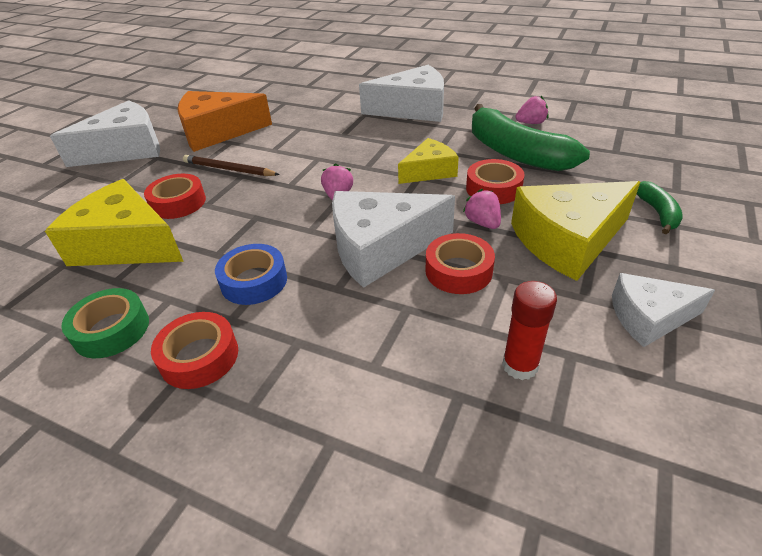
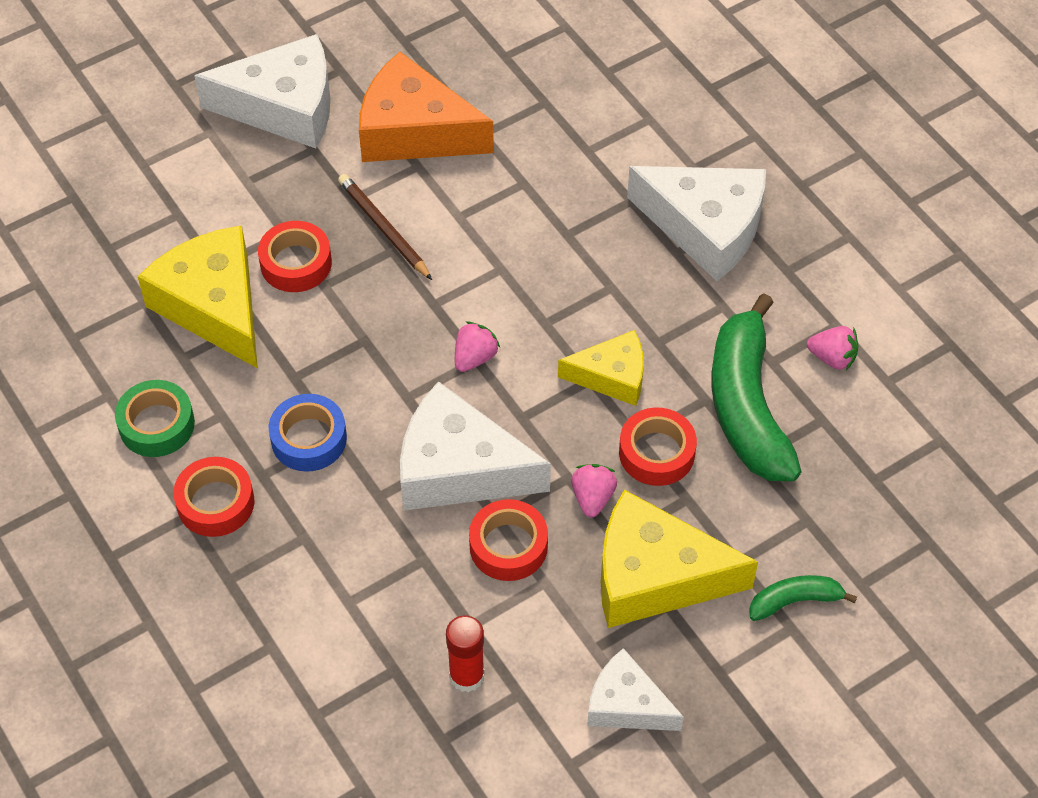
camera: 30 degrees right, 15 degrees up
(657, 213) = (795, 601): green banana -> green banana turned 135 degrees counterclockwise

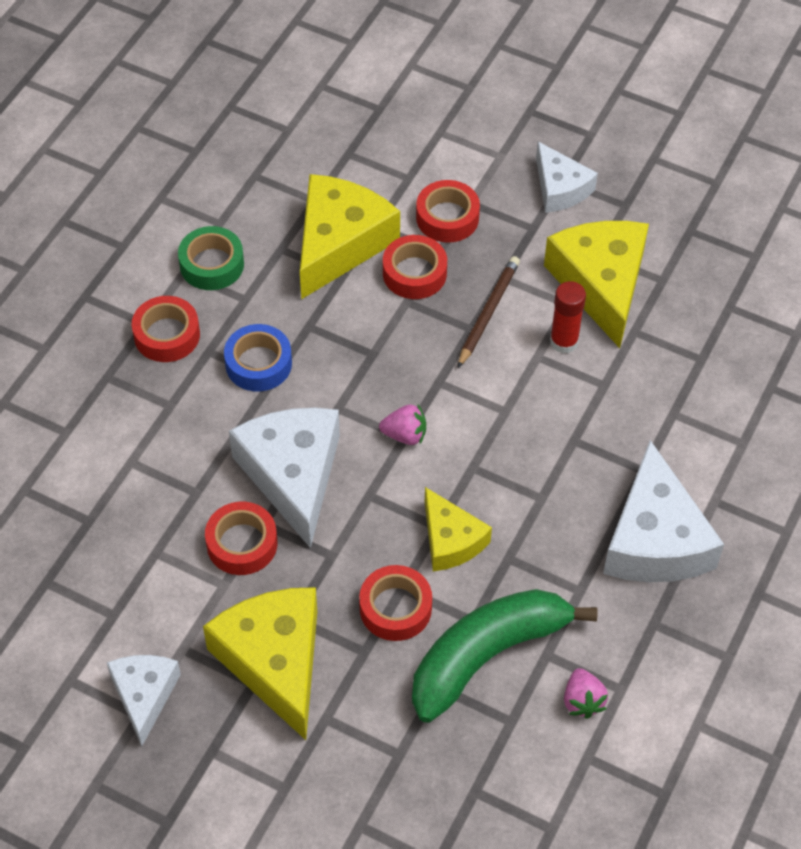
camera: 60 degrees right, 0 degrees up
(250, 207) = (447, 217): none -> red tape
(284, 107) = (560, 188): white cheese -> white cheese, size x0.59
(414, 131) = (601, 284): orange cheese -> yellow cheese
(467, 676) = (109, 571): red glue stick -> red glue stick (564, 341)
(592, 498) = (322, 582): pink strawberry -> none
(795, 601) = (312, 779): green banana -> none

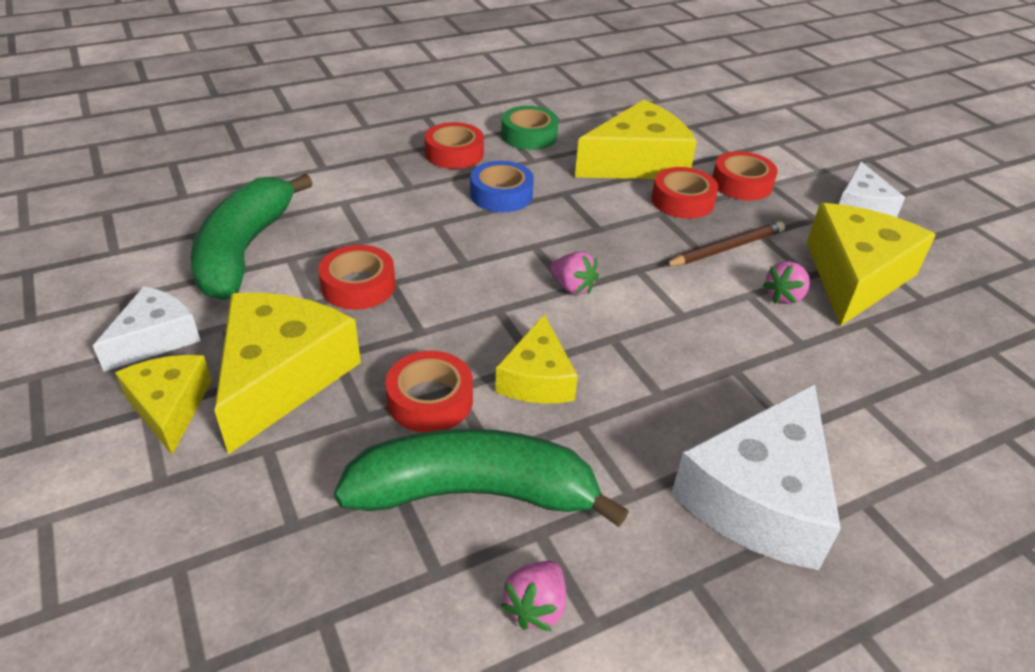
camera: 35 degrees right, 15 degrees down
(110, 570) = (244, 250): none -> green banana
(225, 737) = (169, 407): none -> yellow cheese
(292, 475) = (450, 266): white cheese -> none
(564, 341) = (784, 296): red glue stick -> pink strawberry

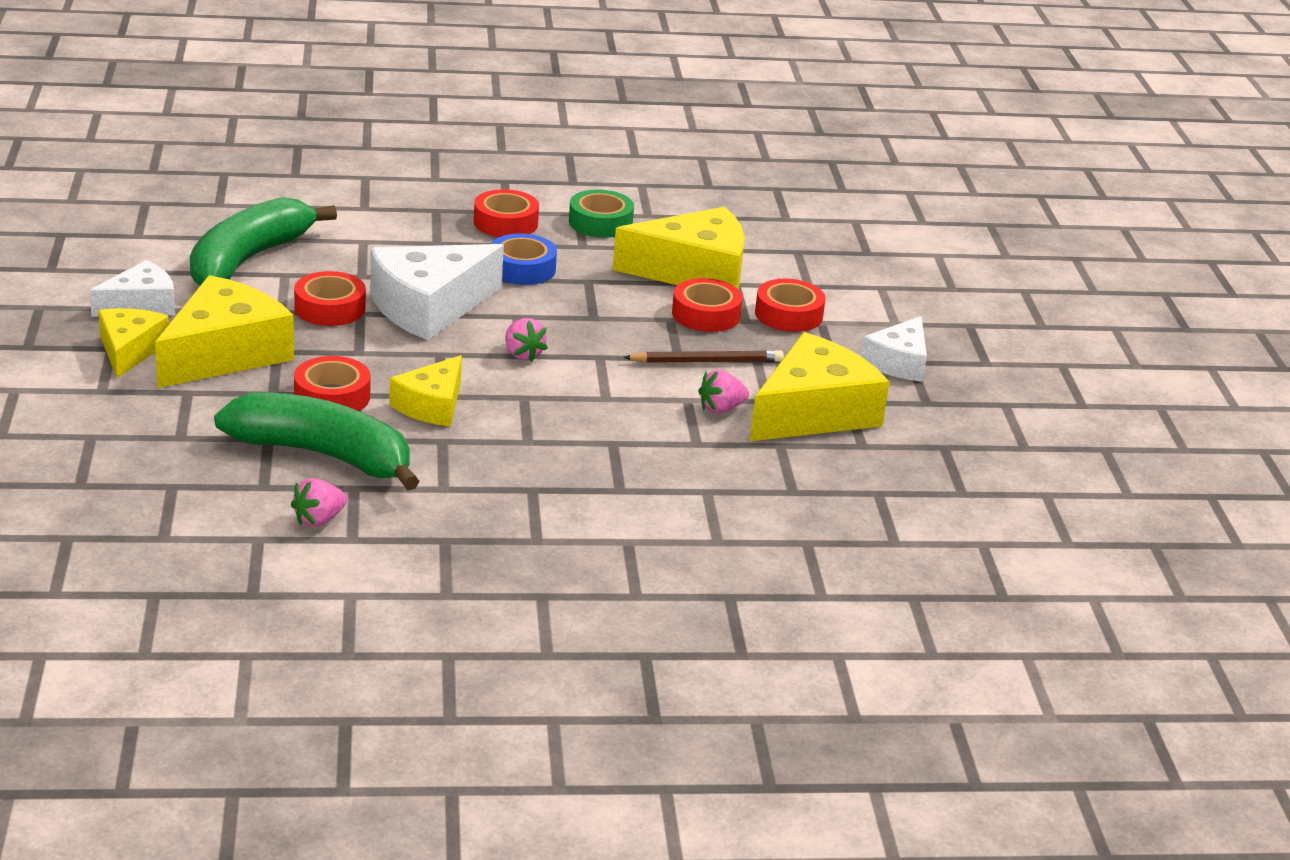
camera: 20 degrees right, 10 degrees down
(760, 497) = (544, 516): white cheese -> white cheese (429, 307)

